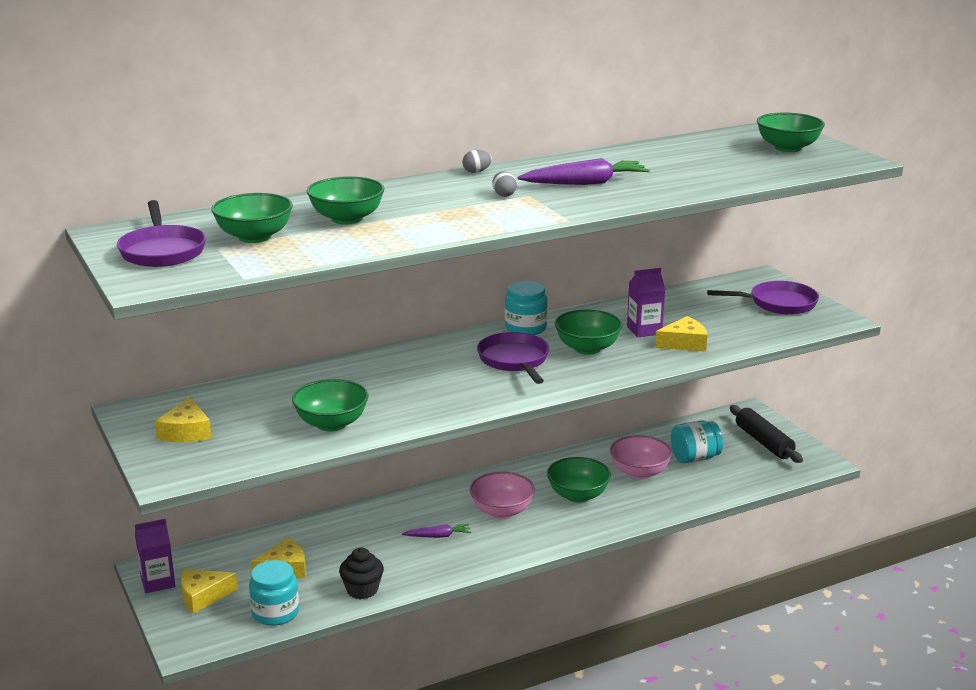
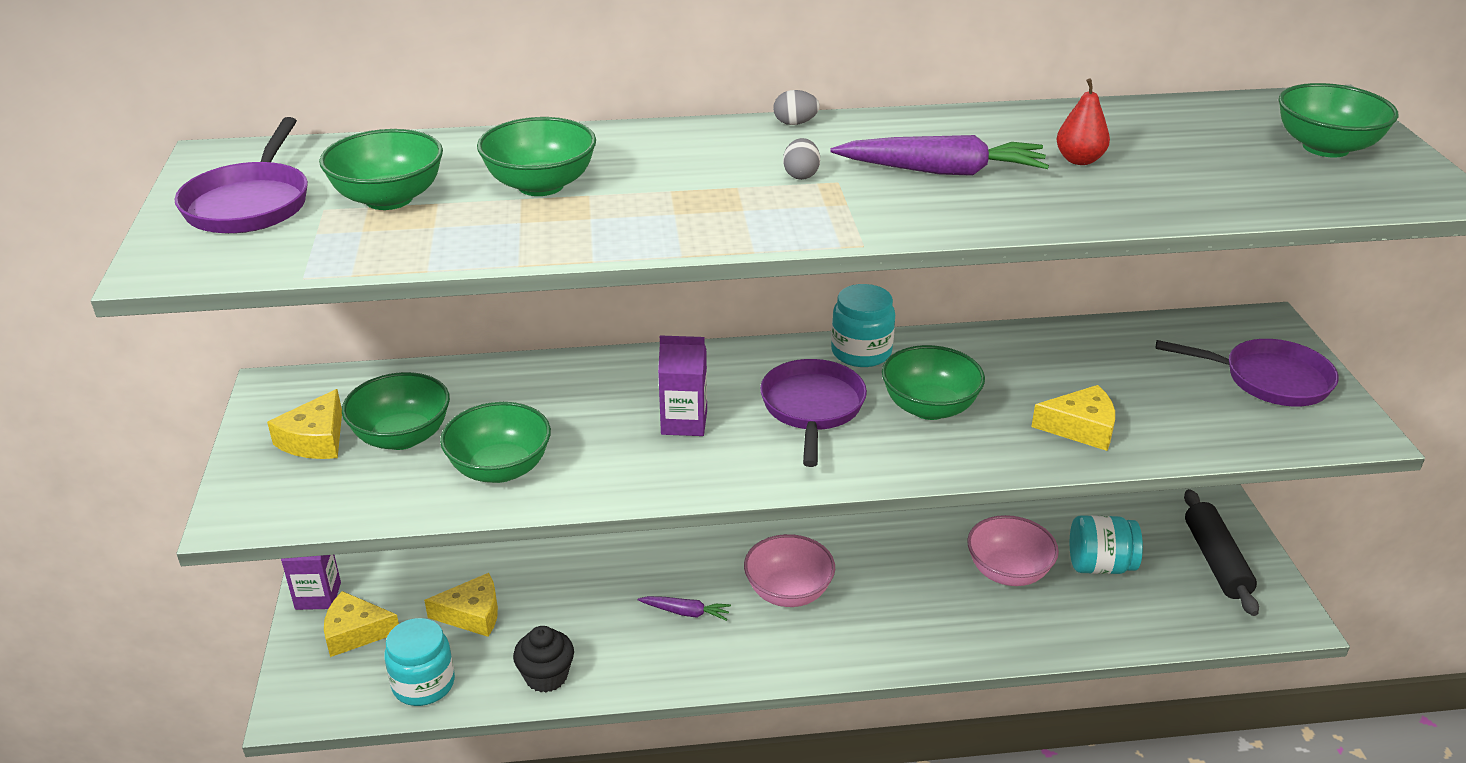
camera: 20 degrees right, 10 degrees up
(578, 495) = (903, 591): green bowl -> green bowl (402, 437)
(644, 330) = (1032, 390): purple carton -> purple carton (684, 422)
(659, 169) = (1079, 160): none -> red pear

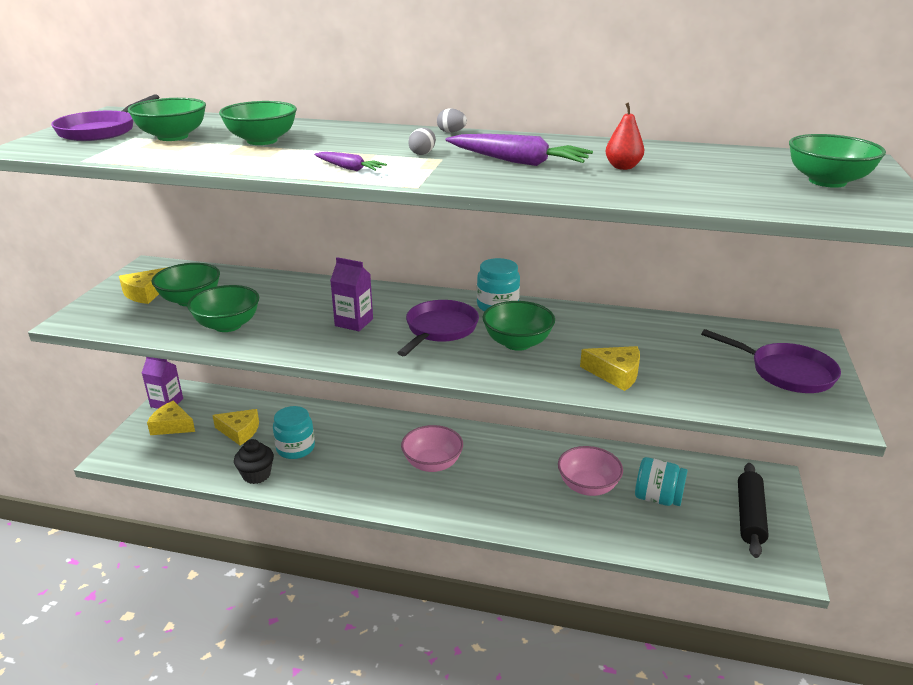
camera: 20 degrees right, 5 degrees down
(423, 684) = (187, 461): turquoise jar -> turquoise jar (295, 448)
(686, 612) = (361, 460): purple carrot -> purple carrot (349, 168)

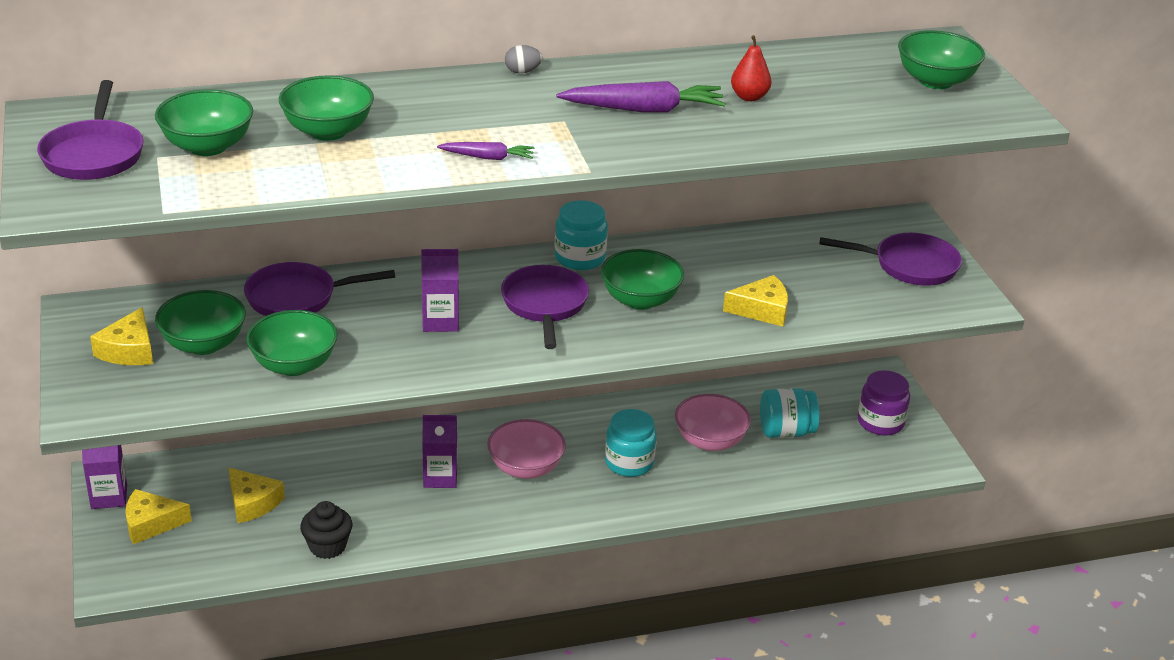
camera: 30 degrees left, 5 degrees up
(239, 431) = (252, 503): yellow cheese -> yellow cheese turned 60 degrees clockwise
(279, 287) = (297, 297): none -> purple pan
(295, 448) = (345, 501): turquoise jar -> turquoise jar (629, 462)
(369, 452) = (440, 477): none -> purple carton
(422, 153) = (534, 116): grey egg -> none
(749, 516) = (880, 422): black rolling pin -> purple jar

